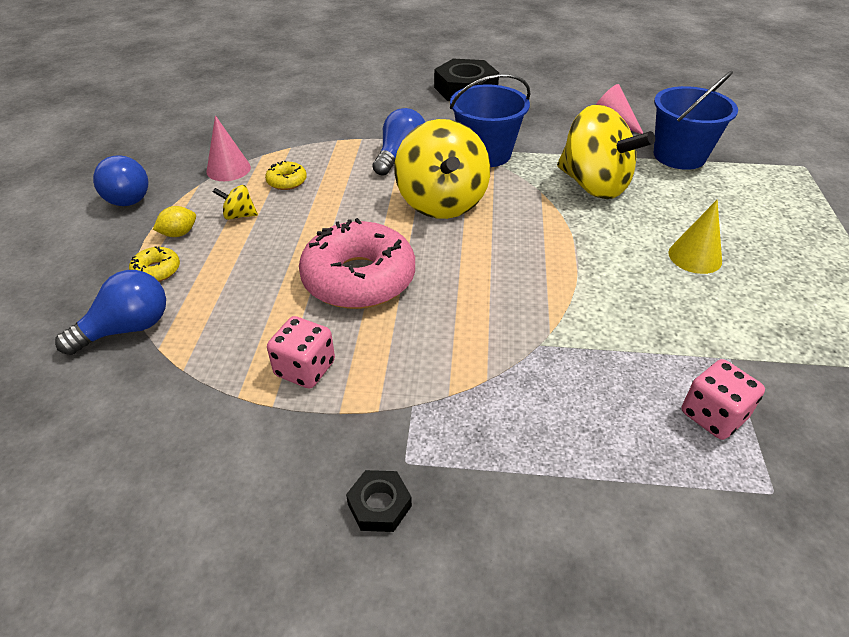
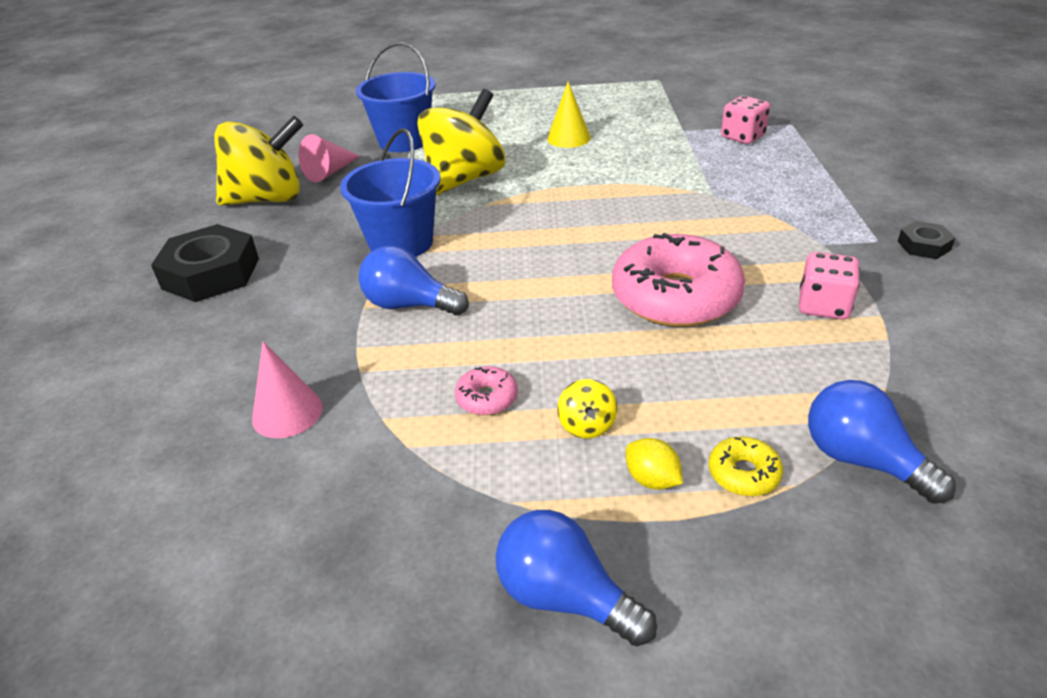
camera: 95 degrees left, 5 degrees down
(129, 195) = (565, 597): blue light bulb -> blue light bulb turned 120 degrees counterclockwise
(228, 169) = (457, 477): pink cone -> pink cone (287, 413)
(287, 181) = (487, 398): yellow donut -> pink donut
(441, 203) = (515, 262): yellow spinning top -> yellow spinning top (268, 199)

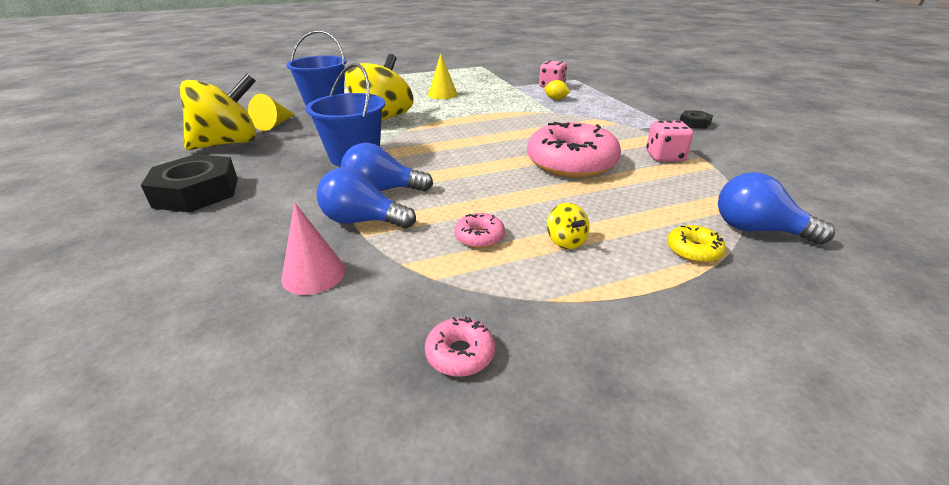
camera: 20 degrees left, 5 degrees down
(329, 172) = (274, 124): pink cone -> yellow cone
(387, 545) = (460, 354): none -> pink donut
(565, 597) = (633, 357): blue light bulb -> blue light bulb (363, 221)
(652, 479) = (636, 265): yellow lemon -> yellow lemon (556, 99)

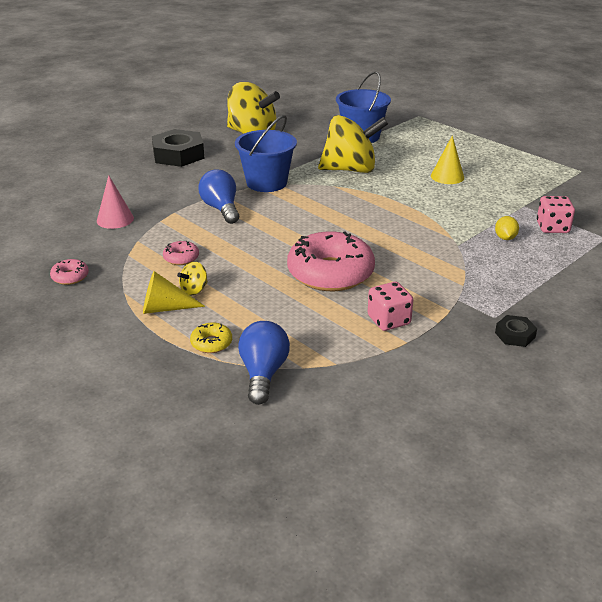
camera: 65 degrees right, 0 degrees up
(274, 124) = (299, 135): yellow cone -> yellow cone (165, 308)
(363, 221) = (177, 215): blue light bulb -> none

